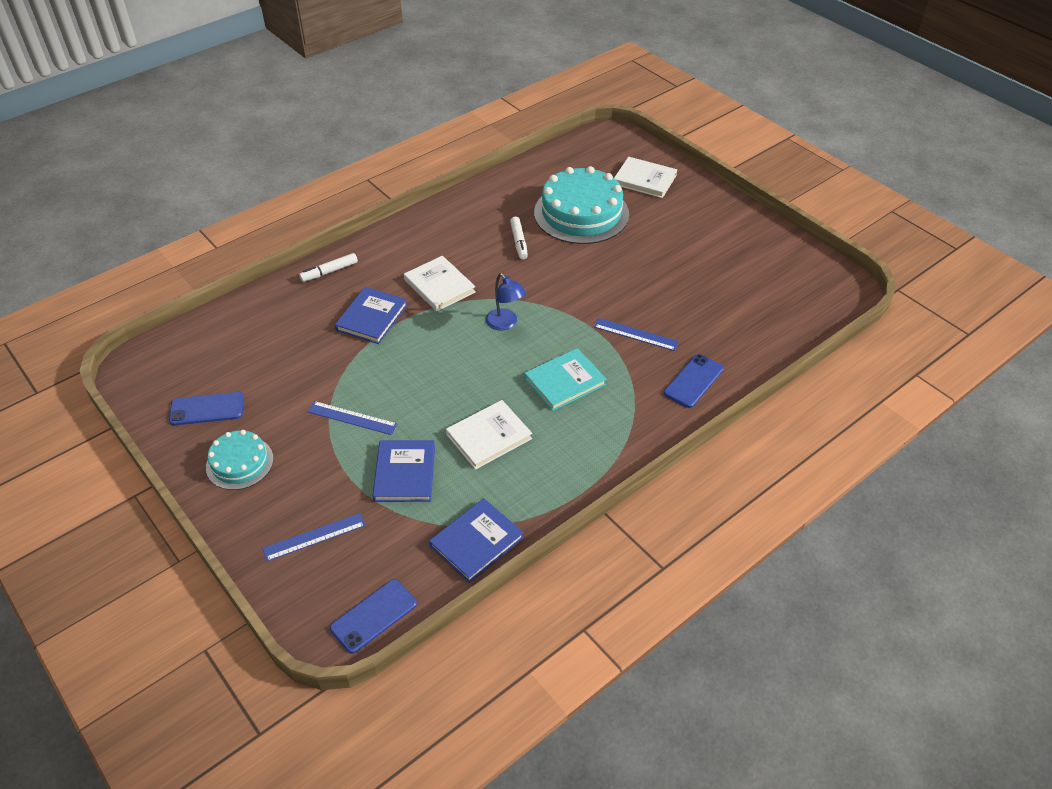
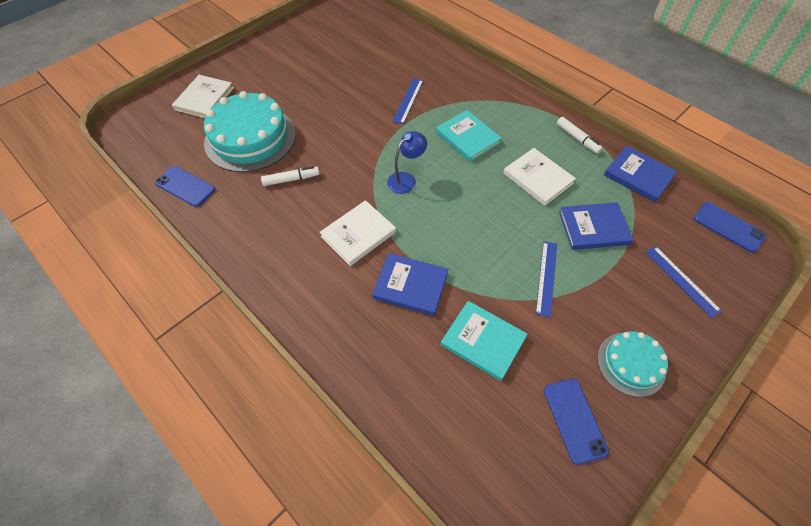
camera: 95 degrees left, 10 degrees up
(299, 360) = (483, 341): none -> turquoise book
(329, 271) = (339, 342): white marker -> white marker (577, 138)
(693, 381) = (452, 71): blue phone -> blue phone (185, 186)

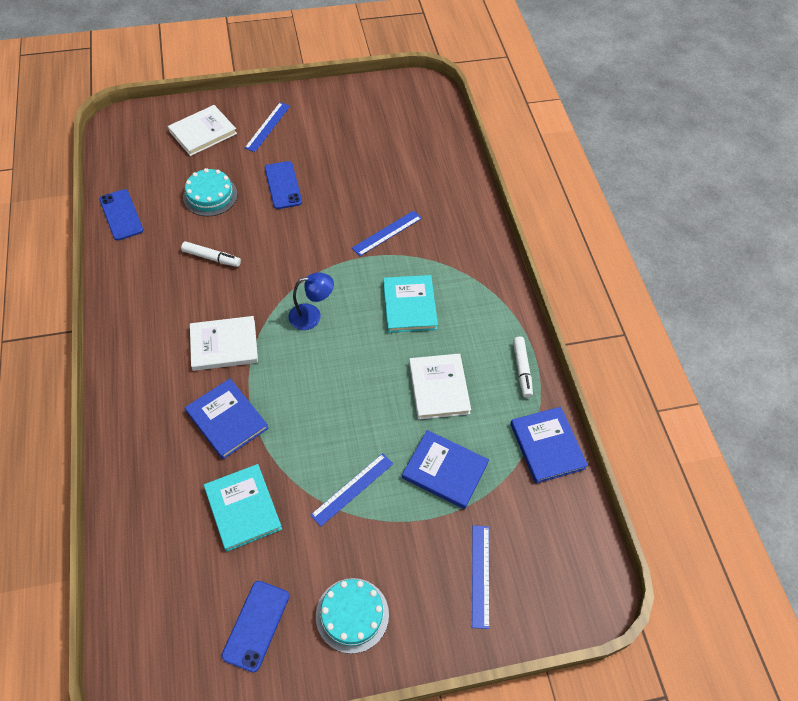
camera: 30 degrees right, 0 degrees up
(250, 138) = (210, 196): turquoise cake -> turquoise cake, size x0.55
(254, 73) = (267, 126): none -> blue ruler
(728, 227) = (588, 556): blue phone -> blue phone (283, 185)

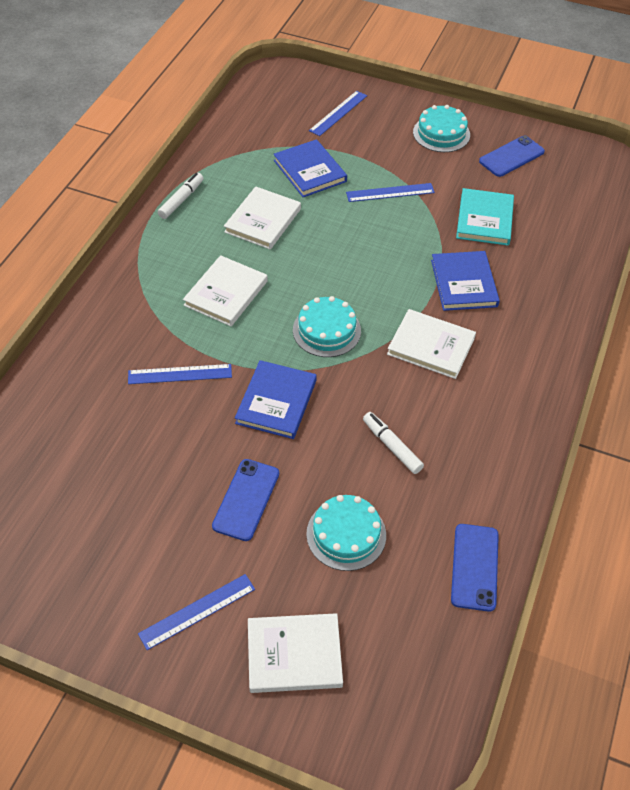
camera: 145 degrees left, 5 degrees down
(312, 316) = (326, 330): blue lamp -> turquoise cake
(409, 305) = (226, 293): turquoise book -> white book
(547, 446) = (218, 149): blue book -> blue book (276, 402)

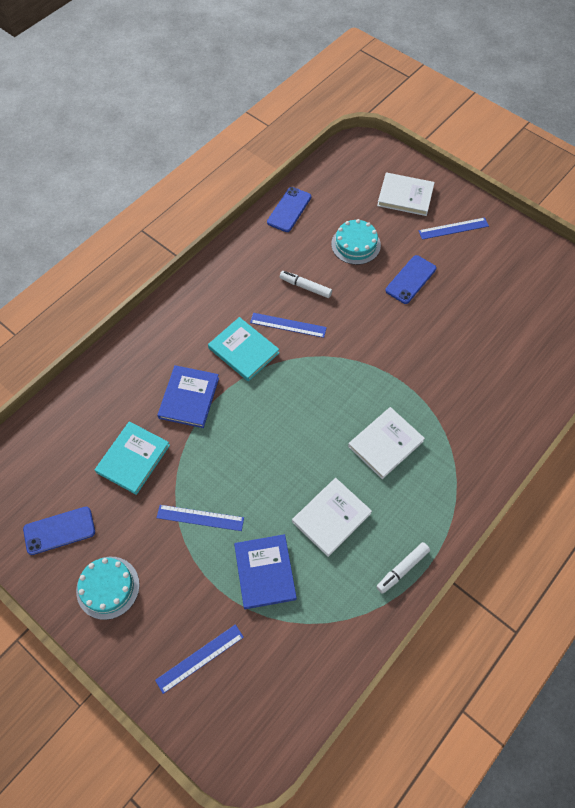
camera: 160 degrees left, 10 degrees up
(180, 374) = (437, 379): blue ruler -> blue ruler (288, 325)
(276, 402) = (372, 338): blue book -> none
(326, 330) = (316, 385): turquoise cake -> none
(392, 446) = (305, 287): white marker -> white marker turned 135 degrees clockwise
(431, 346) = (243, 350): white book -> turquoise book

